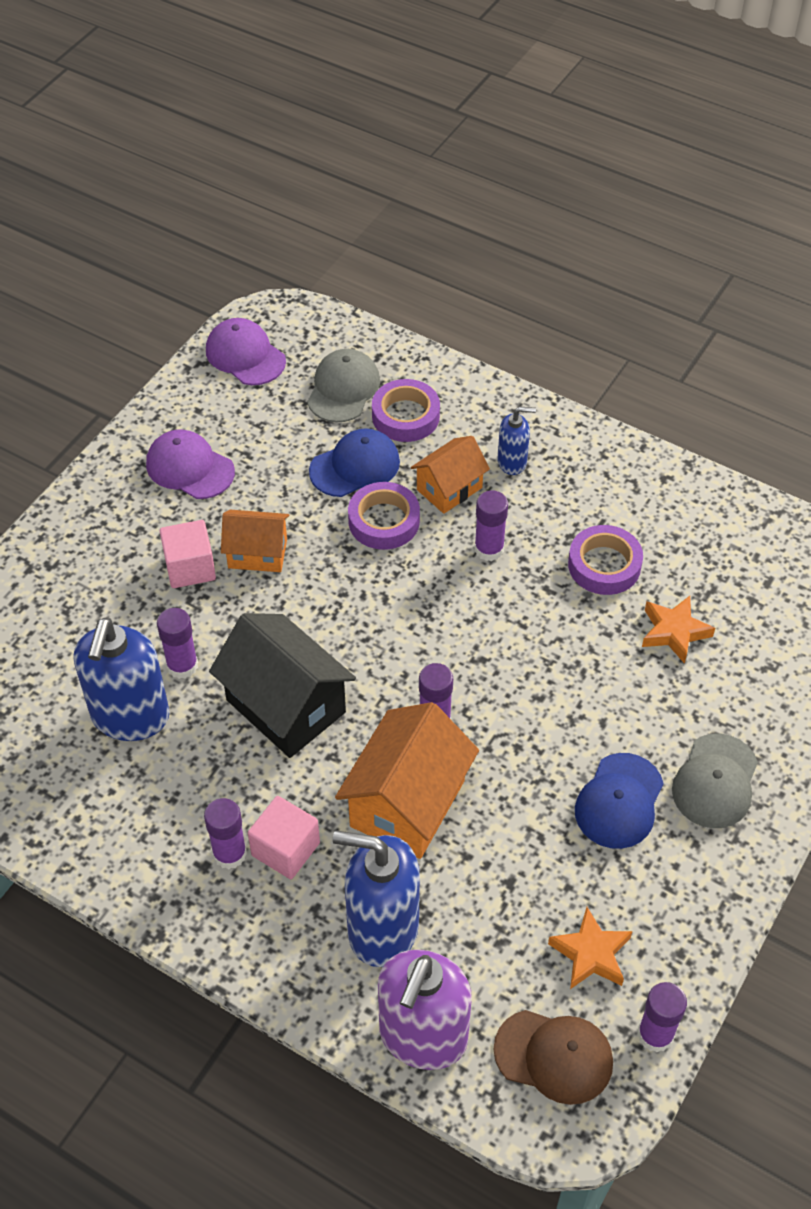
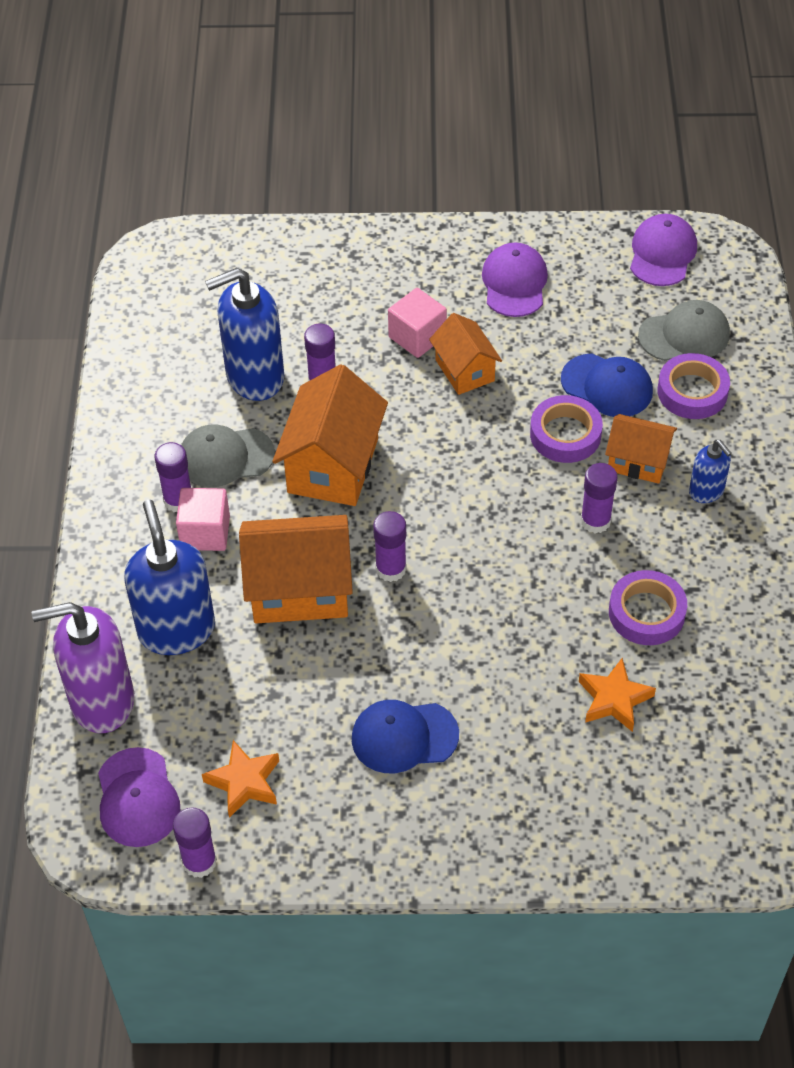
camera: 60 degrees right, 0 degrees up
(286, 706) = (333, 465): black house -> orange house
(554, 1056) = (137, 798): brown cap -> purple cap
(715, 781) = (475, 801): grey cap -> grey cap (225, 457)

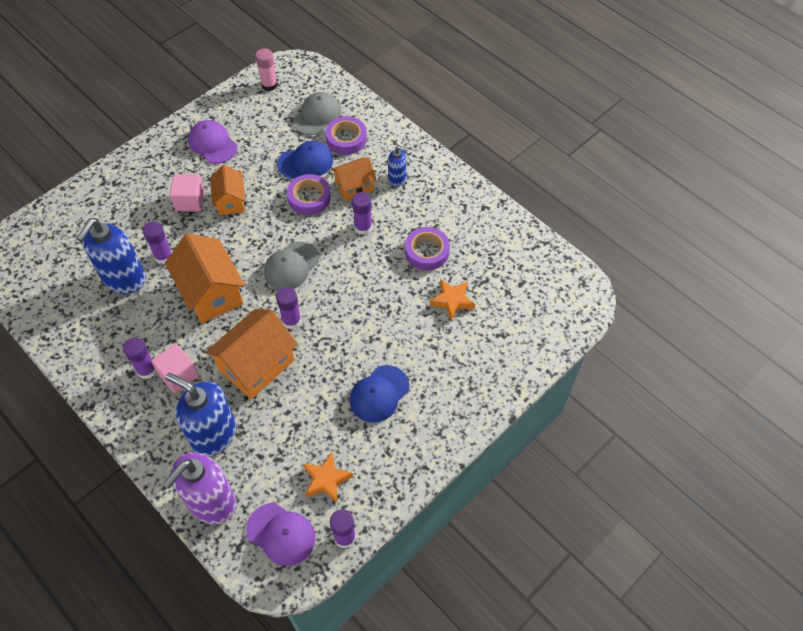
camera: 45 degrees left, 5 degrees up
(225, 457) = (150, 330): grey cap -> grey cap (291, 266)
(464, 370) = (230, 201): orange house -> orange house turned 60 degrees clockwise
(662, 253) = (269, 85): purple cap -> pink glue stick

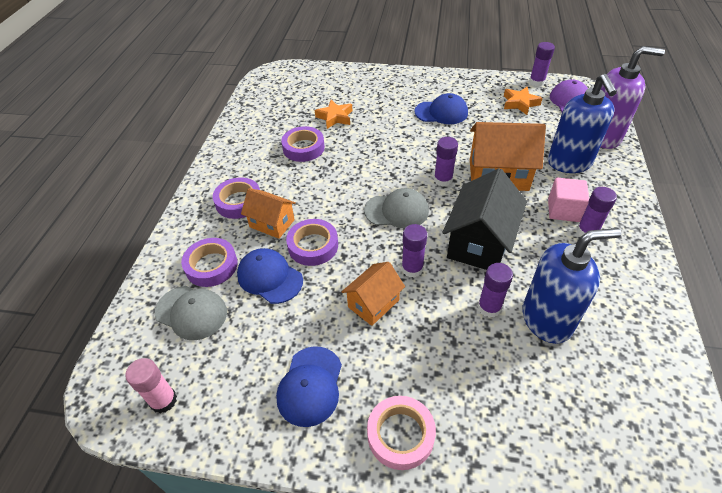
camera: 125 degrees left, 10 degrees down
(148, 164) = (400, 435): none -> pink tape
(190, 201) = (407, 340): pink cube -> none
(211, 293) = (479, 243): orange house -> black house
(212, 144) = (310, 386): purple cap -> blue cap
(317, 116) = (191, 312): grey cap -> grey cap turned 150 degrees counterclockwise
(363, 227) = (313, 193): purple glue stick -> purple glue stick (412, 269)
(397, 179) = (238, 202): blue soap dispenser -> purple tape

